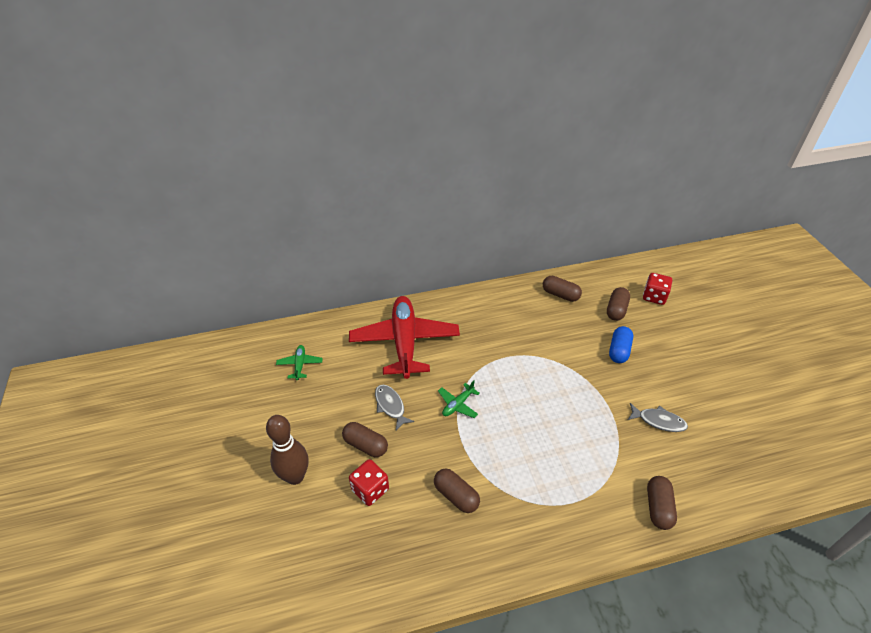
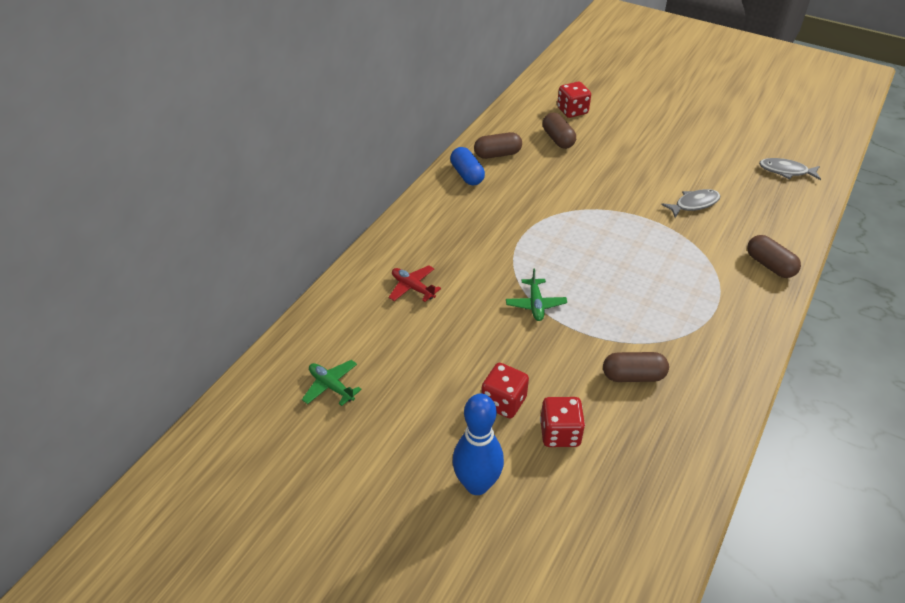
camera: 45 degrees left, 0 degrees up
(295, 476) = (477, 484): brown bowling pin -> blue bowling pin
(365, 445) = (503, 402): brown capsule -> red dice
(390, 406) = (478, 351): grey fish -> grey fish (786, 171)
(404, 342) = (412, 288): red plane -> red plane, size x0.40
(619, 351) = (601, 170): blue capsule -> blue capsule (467, 175)

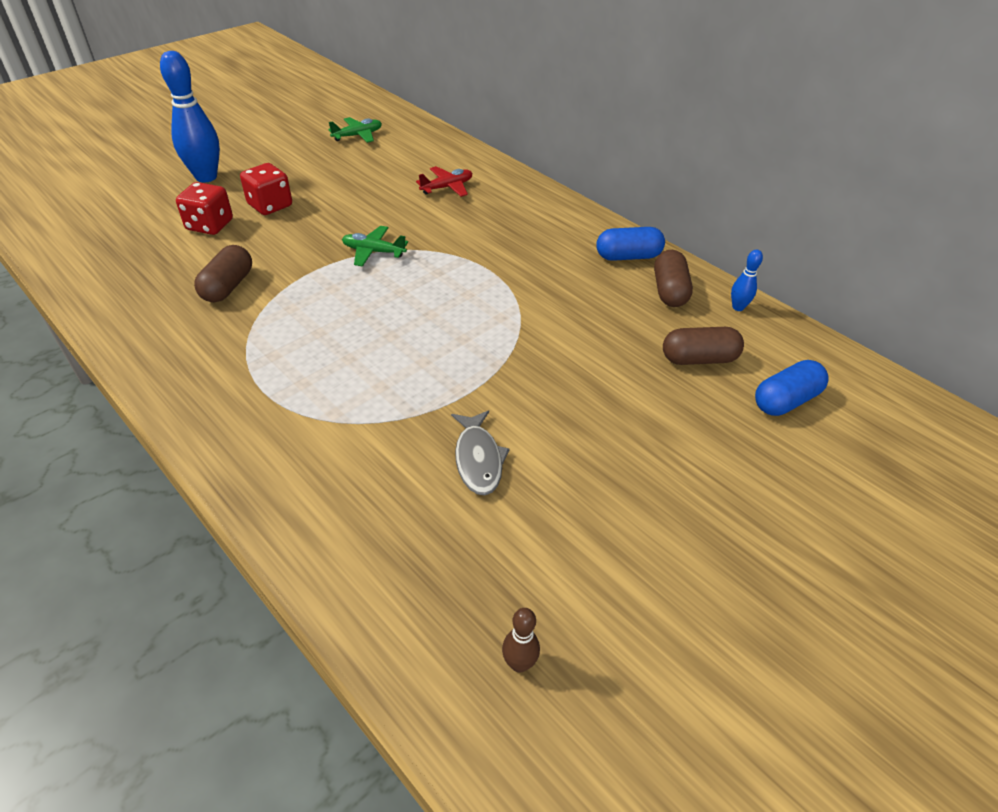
camera: 105 degrees right, 0 degrees up
(498, 128) = (738, 307): none -> blue bowling pin
(572, 111) = (785, 400): red dice -> blue capsule
(769, 265) = (294, 489): brown capsule -> none
(786, 171) = (519, 663): grey fish -> brown bowling pin

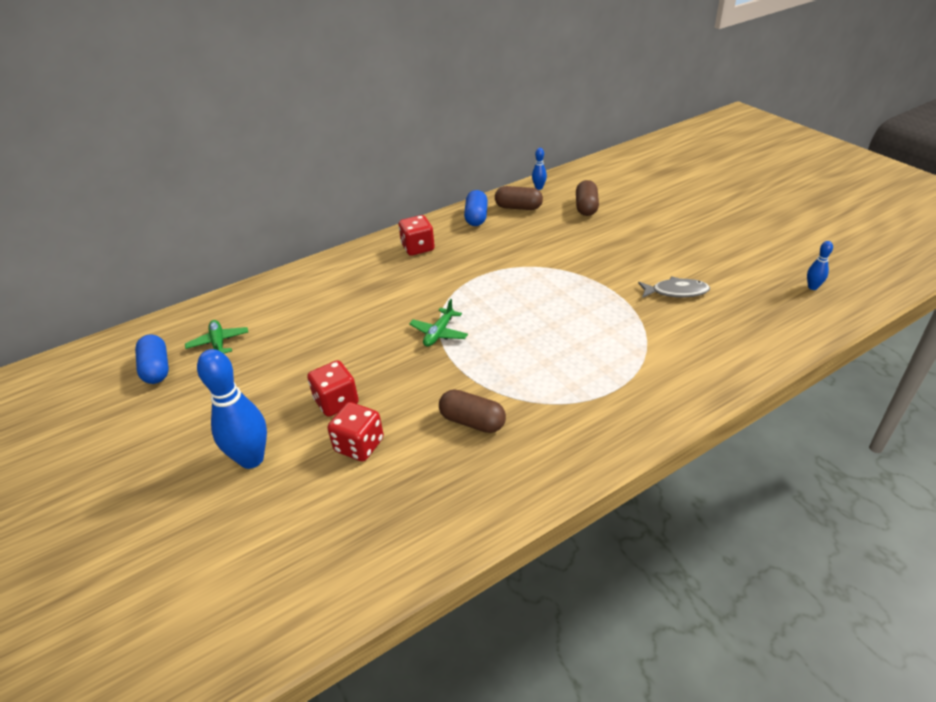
camera: 75 degrees left, 5 degrees down
(447, 187) = (349, 290): red plane -> none
(519, 663) = (812, 287): brown bowling pin -> blue bowling pin
(541, 220) = (418, 248): none -> red dice
(785, 400) = (622, 188): blue capsule -> blue capsule (156, 369)

